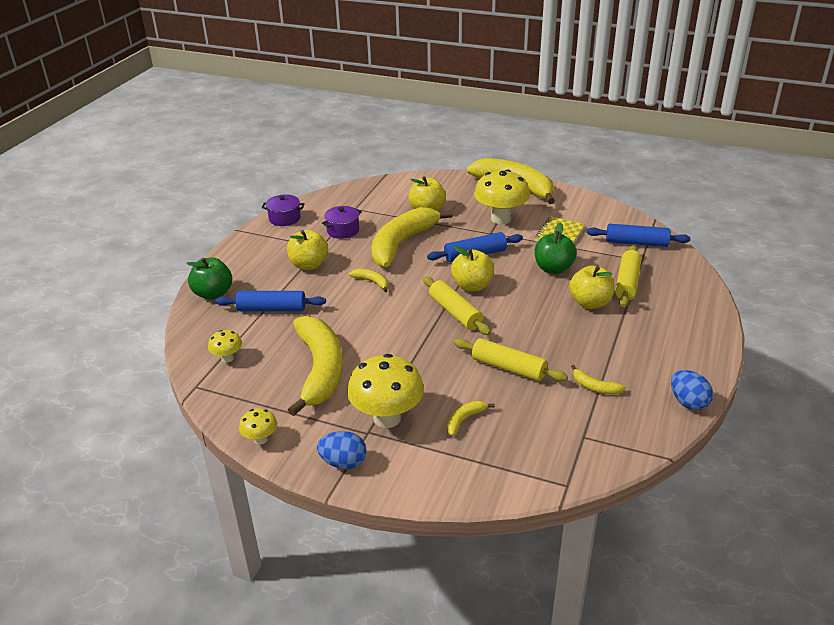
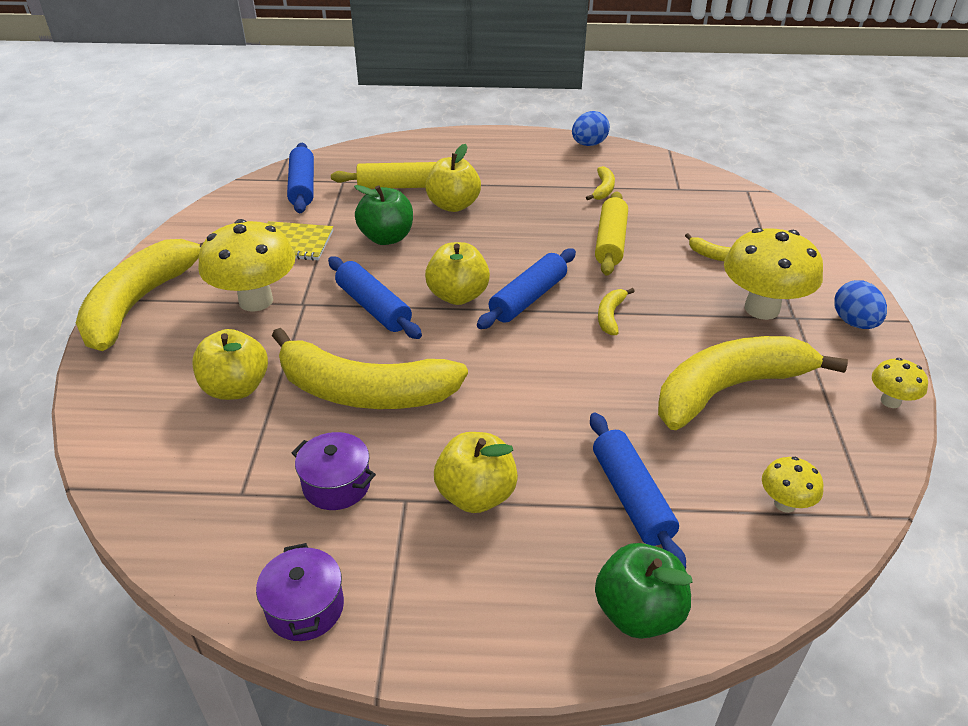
camera: 110 degrees left, 5 degrees up
(372, 282) = (493, 396): yellow banana -> yellow banana (610, 316)
(455, 312) = (528, 298): yellow rolling pin -> blue rolling pin

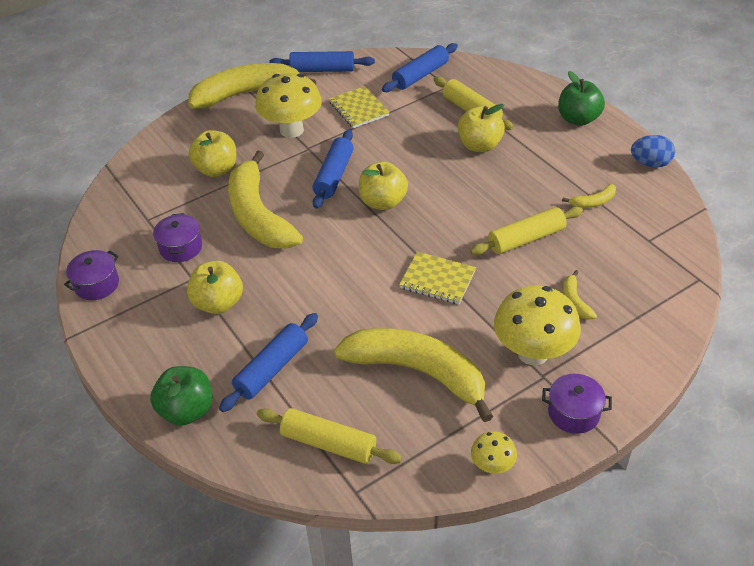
camera: 55 degrees right, 5 degrees up
(386, 238) = (408, 140): green apple -> green apple (578, 119)
(528, 298) = (414, 233): blue rolling pin -> blue rolling pin (322, 70)
(610, 316) = (437, 279): yellow banana -> yellow notebook
(785, 504) = (328, 443): yellow mushroom -> yellow rolling pin
(854, 322) = (573, 413): blue egg -> purple pot

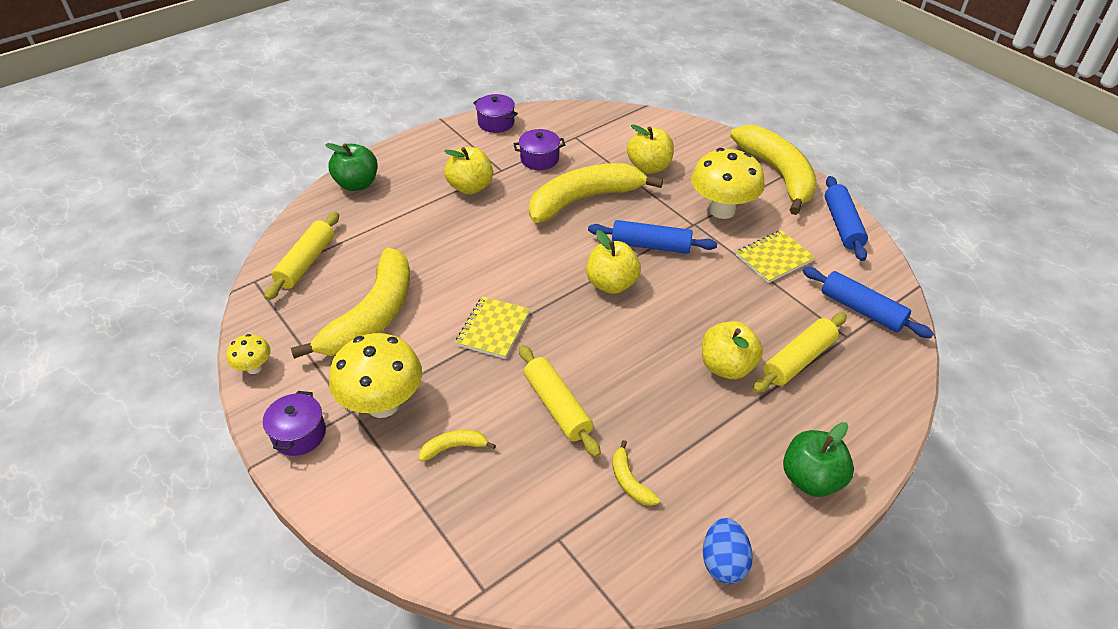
camera: 85 degrees right, 0 degrees up
(272, 368) = (392, 224): blue rolling pin -> none

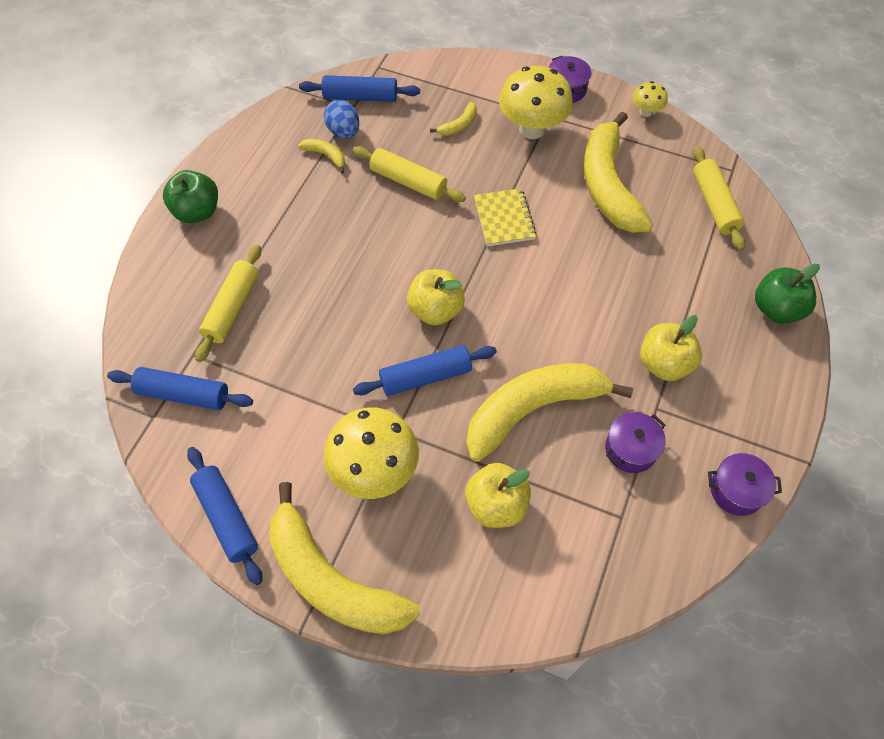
camera: 150 degrees right, 15 degrees up
(540, 549) = (360, 97): none -> blue rolling pin
(585, 199) = (533, 409): yellow banana -> yellow banana turned 150 degrees counterclockwise
(723, 562) = (242, 136): blue egg -> blue egg (343, 132)
(727, 366) = (292, 273): yellow apple -> none
(774, 258) = (291, 422): yellow notebook -> none

